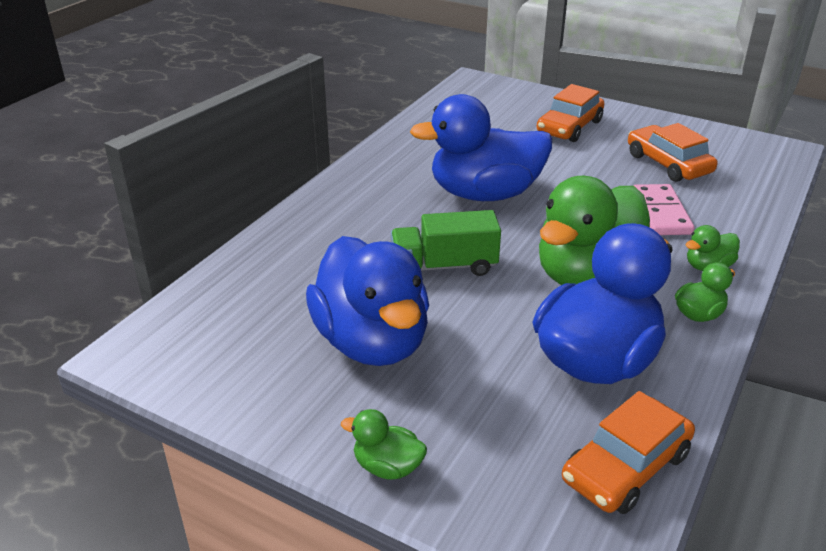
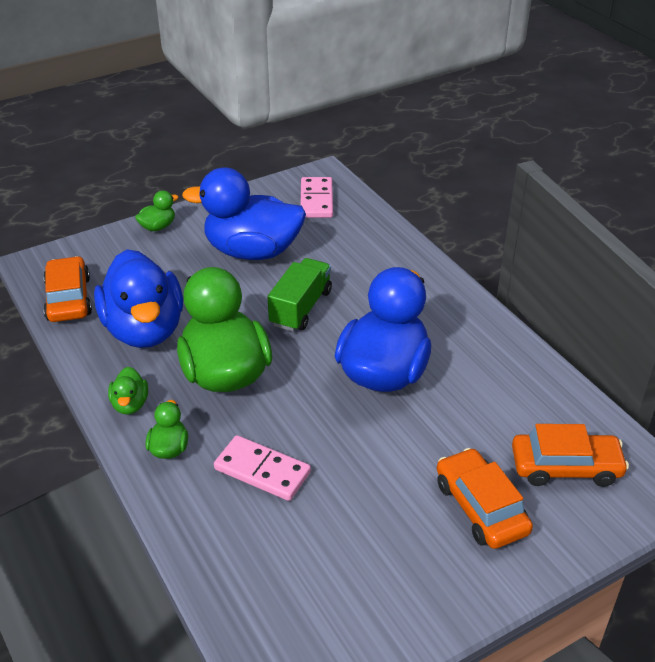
camera: 120 degrees right, 5 degrees up
(209, 334) = (316, 200): none -> pink domino
(668, 164) = (341, 542): orange car -> orange car (565, 467)

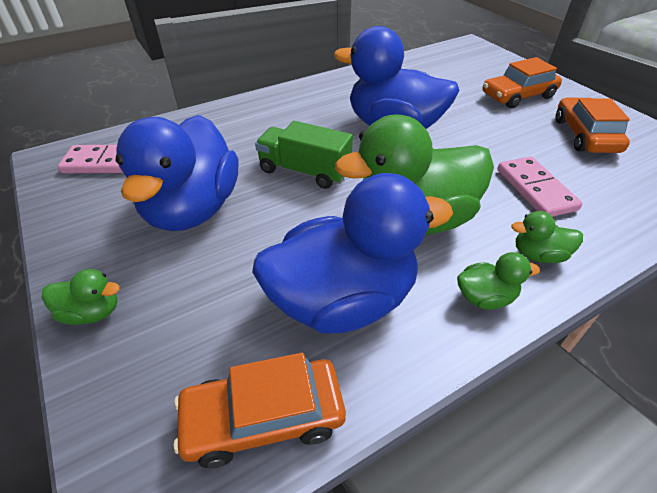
camera: 90 degrees left, 5 degrees up
(158, 227) = (92, 312): green duck -> green duck turned 135 degrees clockwise
(262, 470) = (535, 189): pink domino -> pink domino turned 45 degrees counterclockwise
(565, 467) = (468, 68): orange car -> orange car (585, 135)

